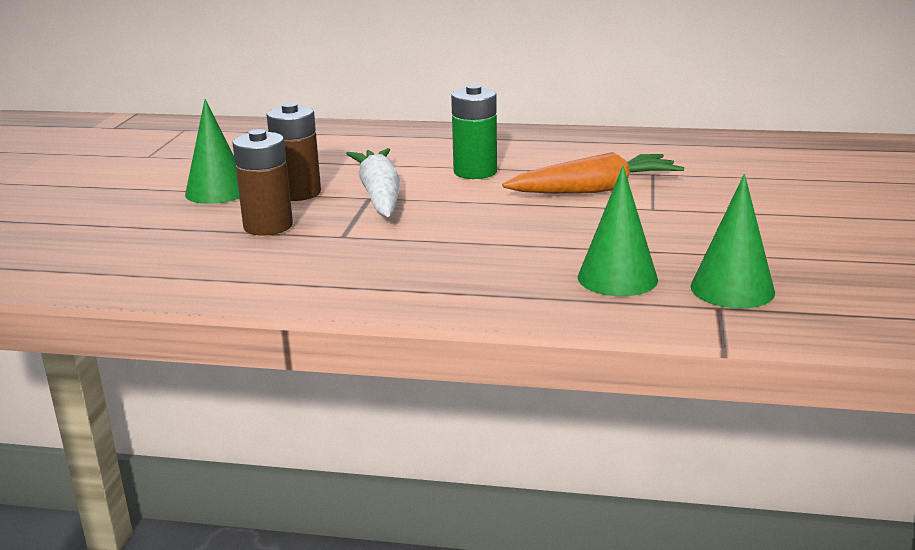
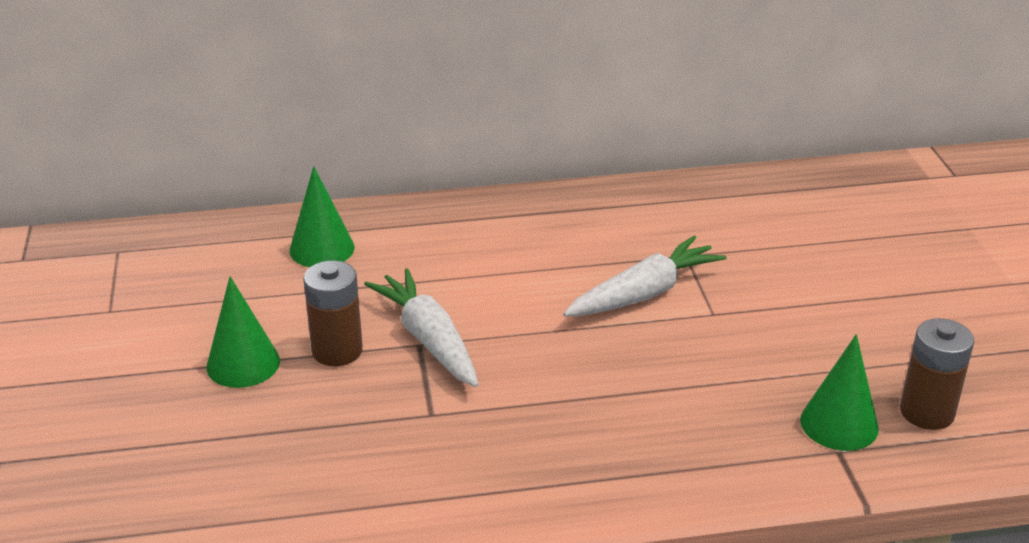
camera: 20 degrees left, 10 degrees up
(268, 226) = (341, 413): brown battery -> brown battery (927, 412)
(475, 172) = (506, 282): green battery -> none
(594, 190) = (644, 293): orange carrot -> white carrot
(617, 278) = (733, 428): green cone -> green cone (322, 249)

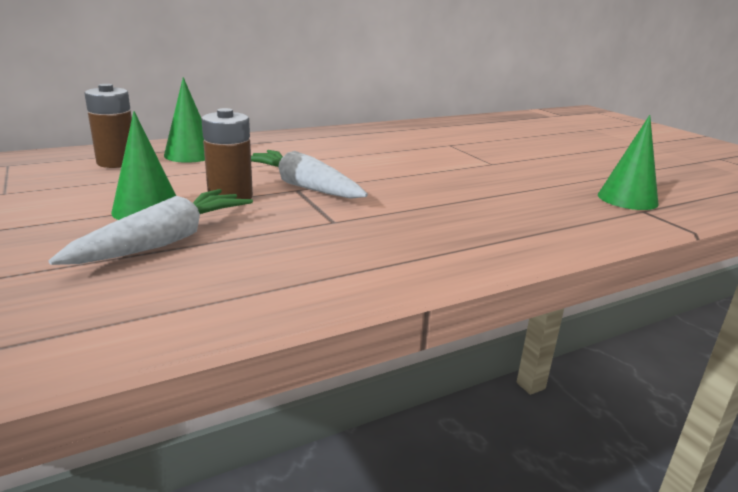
camera: 20 degrees left, 10 degrees down
(644, 293) = (439, 159): white carrot -> white carrot (165, 241)
(927, 412) = (670, 190): brown battery -> brown battery (117, 162)

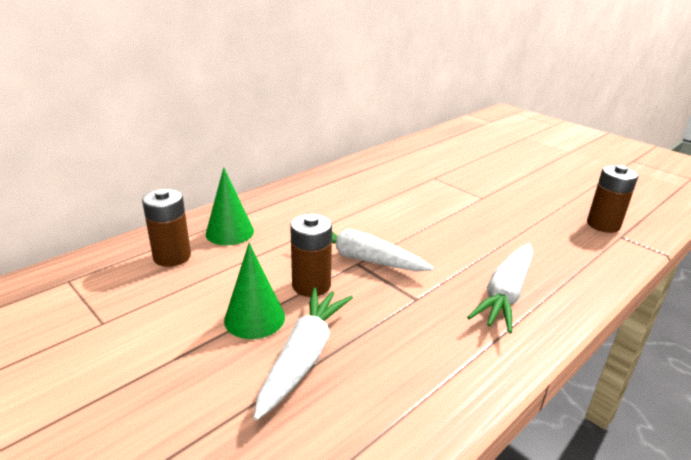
camera: 15 degrees left, 5 degrees up
(443, 232) = (505, 294): none -> white carrot
(627, 199) = (603, 225): green cone -> brown battery

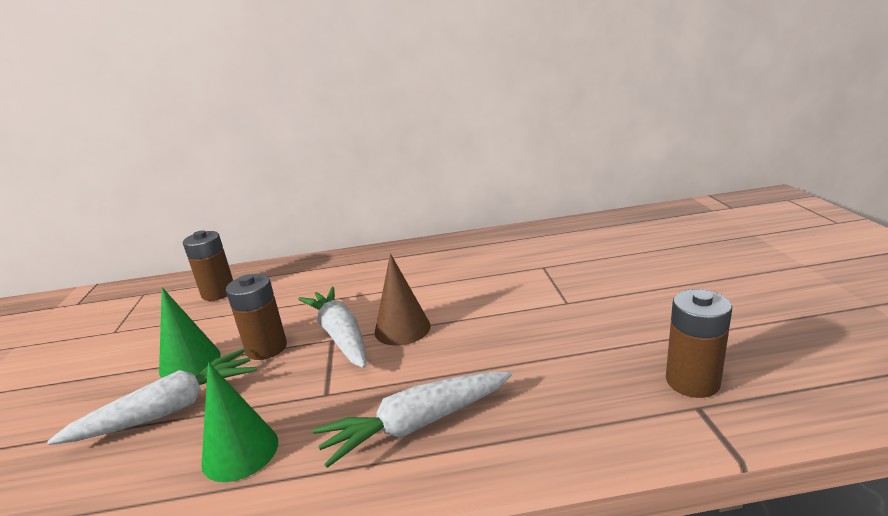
camera: 40 degrees right, 5 degrees down
(230, 232) = (282, 282): green cone -> green cone (240, 452)
(401, 241) = (402, 329): none -> brown cone

